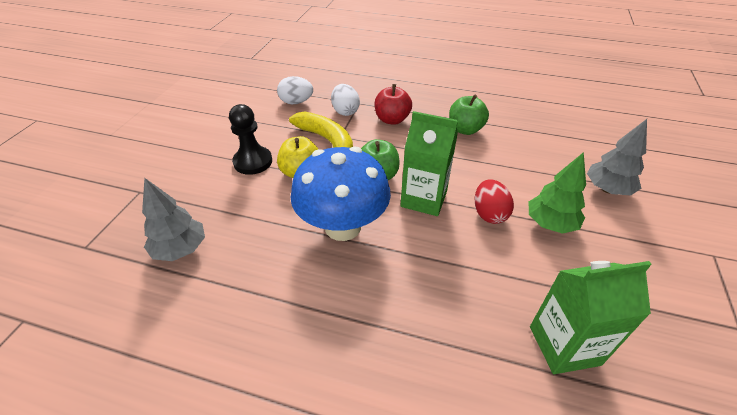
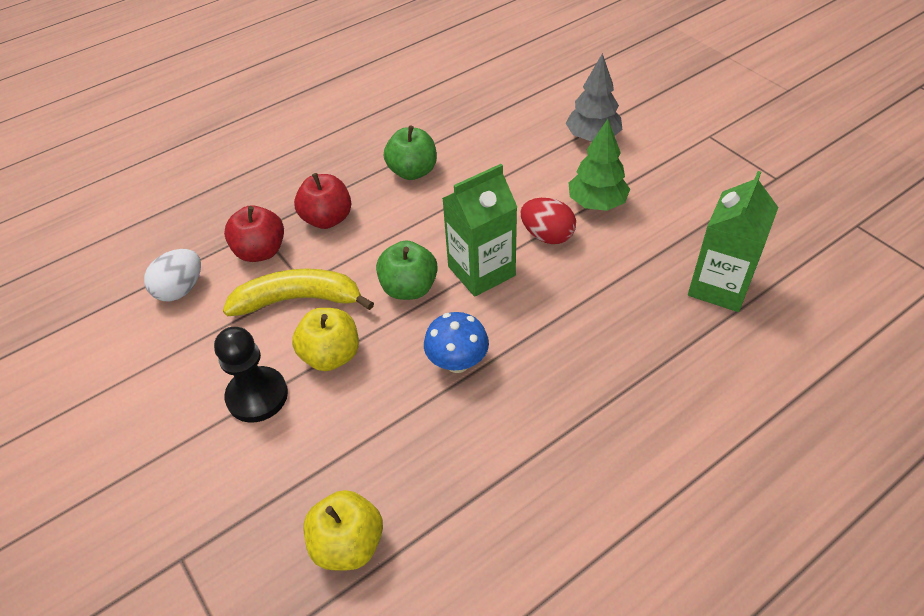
camera: 50 degrees left, 5 degrees up
(180, 249) = (348, 544): grey tree -> yellow apple
(342, 226) = (457, 362): blue mushroom -> blue mushroom, size x0.52
(345, 111) = (261, 251): white egg -> red apple

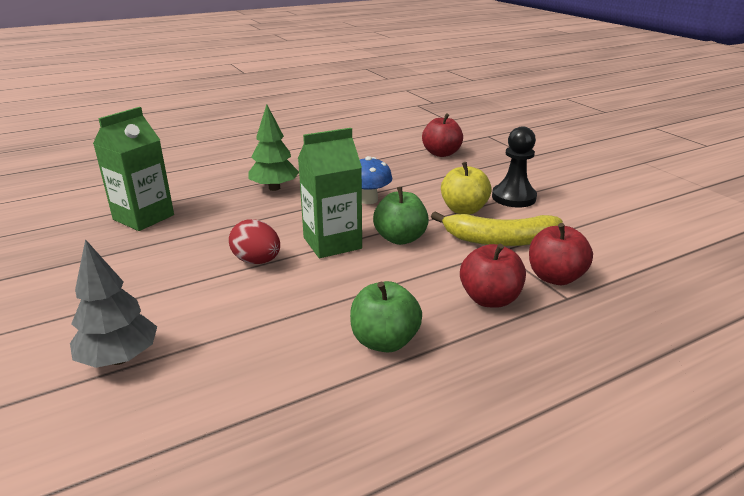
camera: 175 degrees left, 20 degrees down
(180, 289) = (620, 256): white egg -> none
(348, 544) = (441, 153): yellow apple -> red apple
(596, 203) = (186, 282): green tree -> green tree (274, 188)

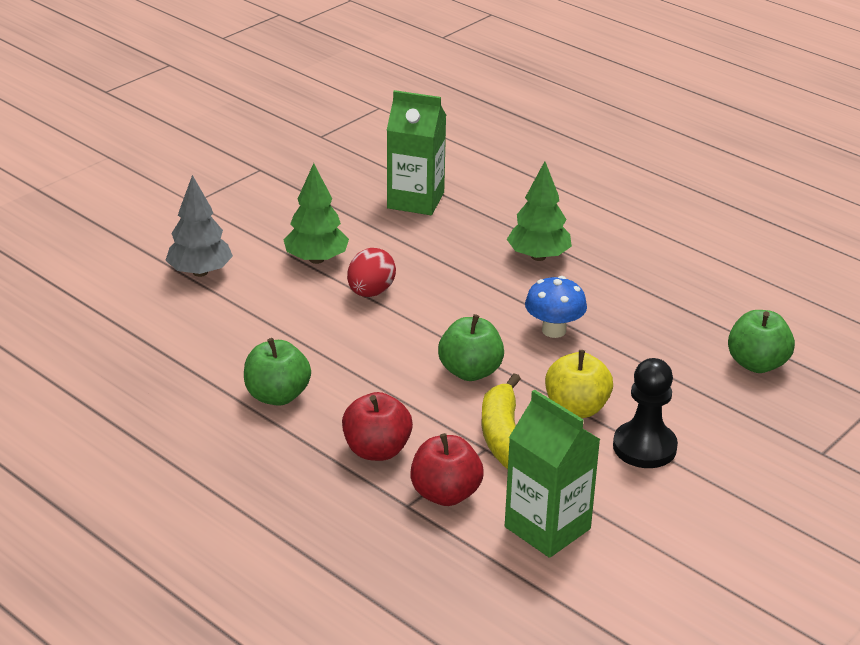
camera: 70 degrees right, 5 degrees up
(177, 279) = (316, 259): none -> green tree
(332, 243) = (433, 328): green carton -> green carton (547, 528)
(441, 153) = (757, 364): red apple -> green apple

